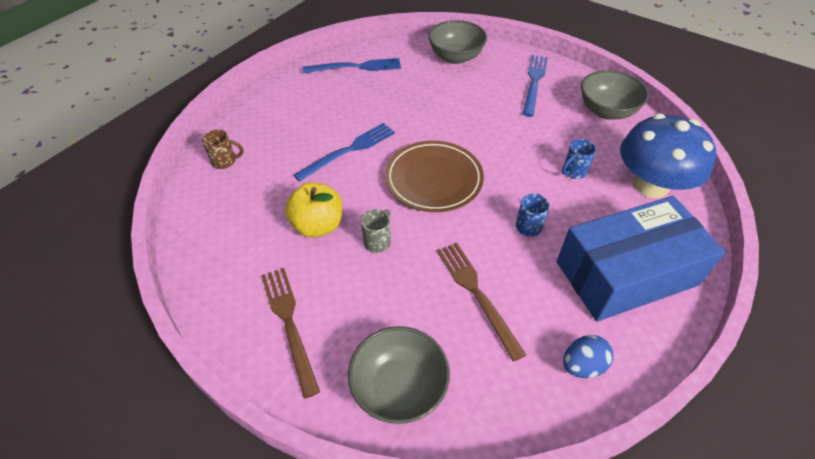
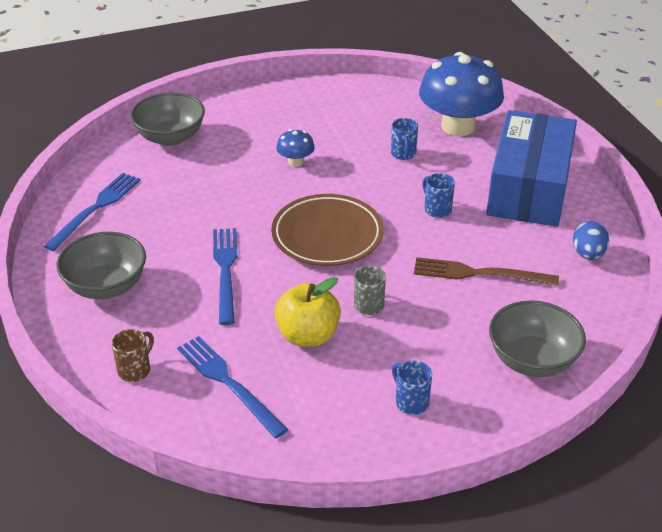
camera: 55 degrees left, 10 degrees down
(289, 324) = (411, 402): brown fork -> blue mug
(497, 122) = (295, 161): none -> blue mushroom
(534, 82) = (269, 113): blue fork -> blue fork (228, 383)
(606, 111) = (353, 98): grey bowl -> grey bowl (106, 286)

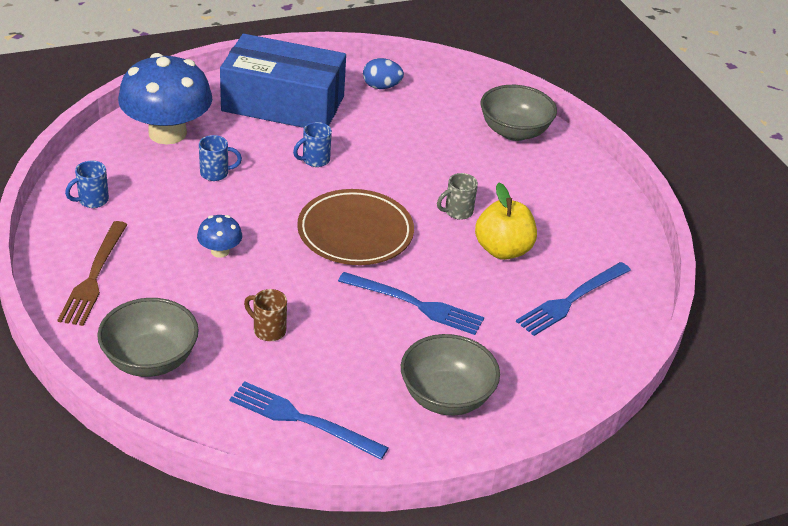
camera: 95 degrees left, 0 degrees up
(135, 370) = (566, 364): brown mug -> brown mug (268, 330)
(225, 271) = (415, 304): blue fork -> blue fork turned 150 degrees counterclockwise
(411, 402) = (572, 196): blue mug -> blue mug (92, 200)
(479, 273) = (410, 145): brown fork -> brown fork (94, 276)

